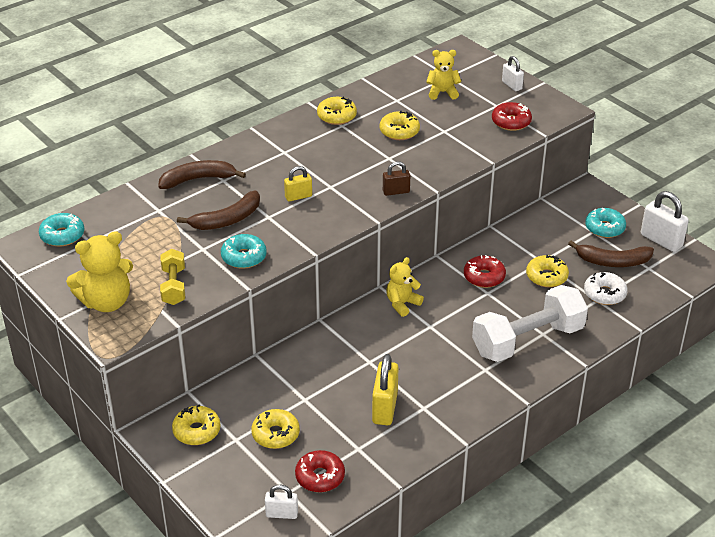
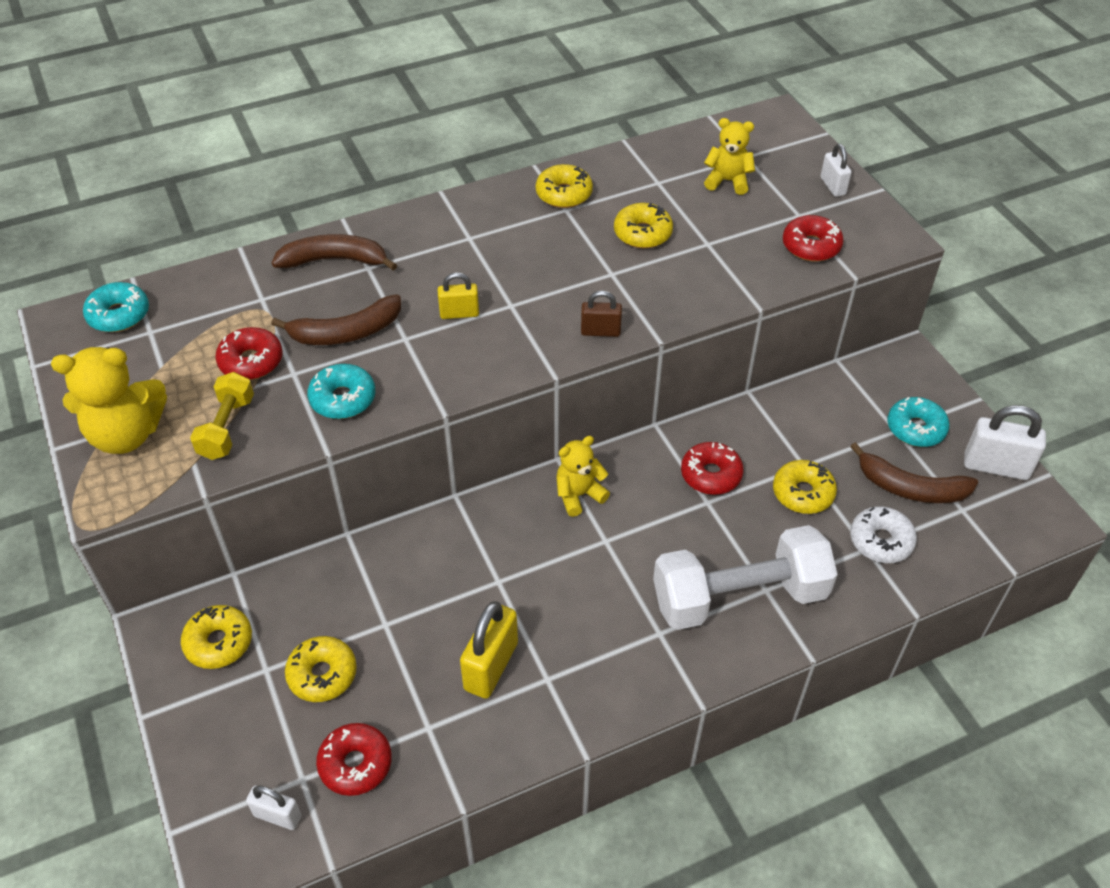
camera: 15 degrees right, 10 degrees up
(170, 247) = (251, 361): none -> red donut
(661, 240) = (996, 466): white padlock -> white padlock turned 45 degrees counterclockwise

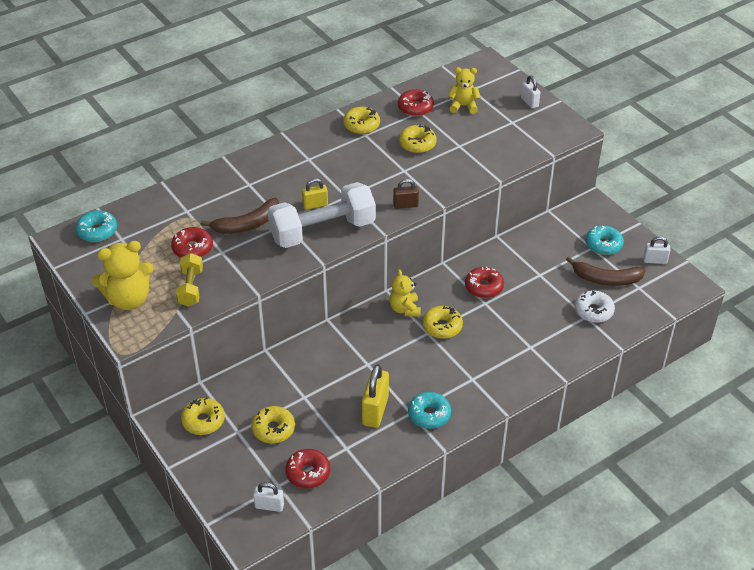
camera: 10 degrees left, 5 degrees down
(334, 260) = (226, 182): brown banana -> none
(343, 399) = (257, 263): turquoise donut -> turquoise donut (429, 415)
(579, 495) = (405, 309): yellow teddy bear -> yellow teddy bear turned 60 degrees counterclockwise
(739, 596) = (515, 353): white dumbbell -> white dumbbell (322, 231)
(803, 493) = (542, 290): yellow donut -> yellow donut (442, 327)
(811, 246) = (523, 140): red donut -> red donut (415, 108)
(996, 466) = (655, 260): white padlock -> white padlock, size x0.59

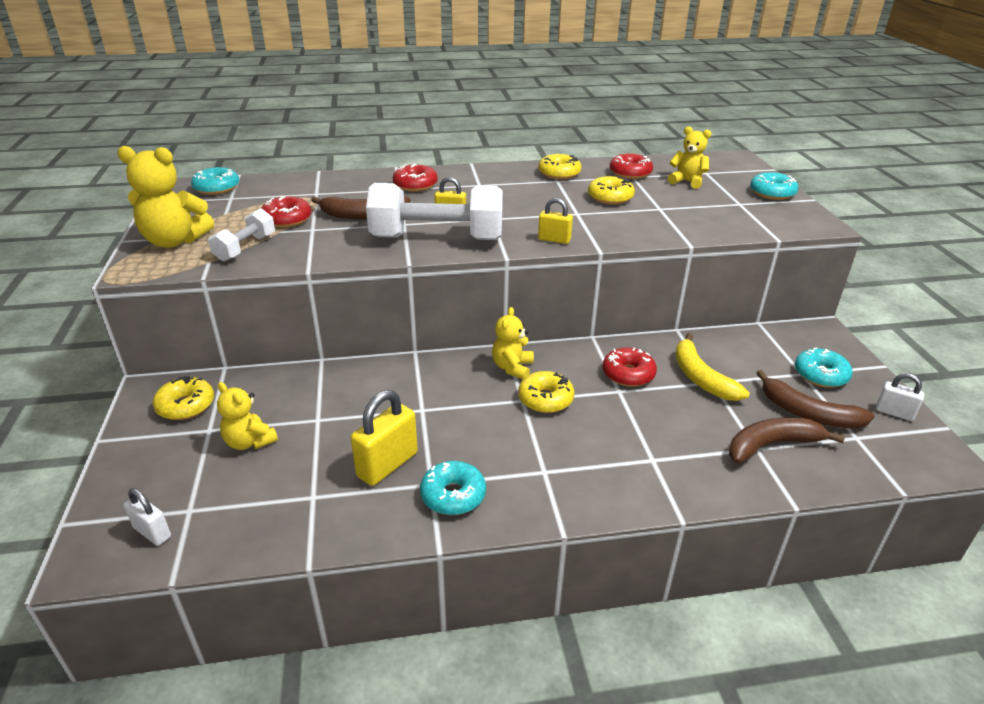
camera: 25 degrees right, 10 degrees down
(190, 288) = (245, 248): yellow dumbbell -> white dumbbell
(273, 429) = (249, 442): yellow donut -> yellow teddy bear
(308, 473) = (238, 509): red donut -> red donut (415, 185)
(405, 205) = (554, 240): brown padlock -> yellow padlock
(529, 102) = (772, 193): white padlock -> turquoise donut
(531, 273) = (701, 378): none -> yellow banana
(593, 311) = (771, 445): white donut -> brown banana

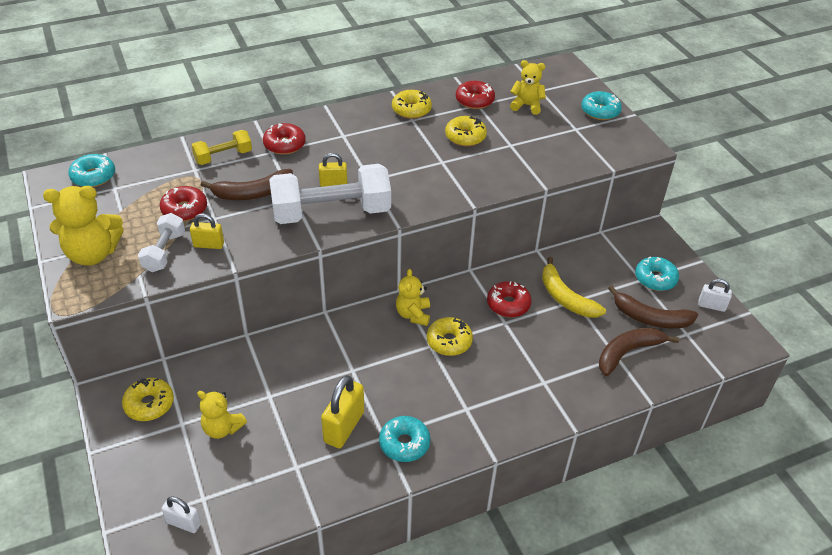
camera: 15 degrees left, 10 degrees up
(349, 187) = (223, 157): none -> yellow dumbbell
(554, 240) = (432, 199): yellow padlock -> yellow padlock (209, 245)

